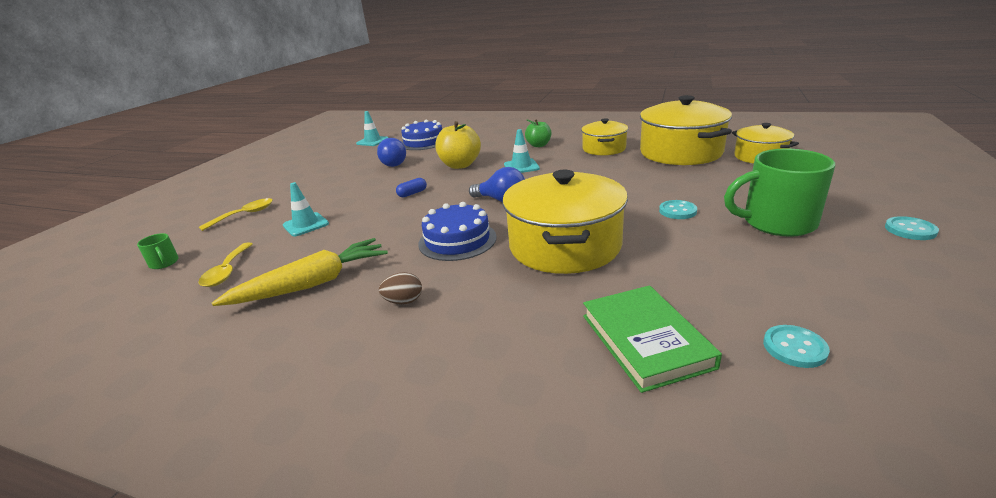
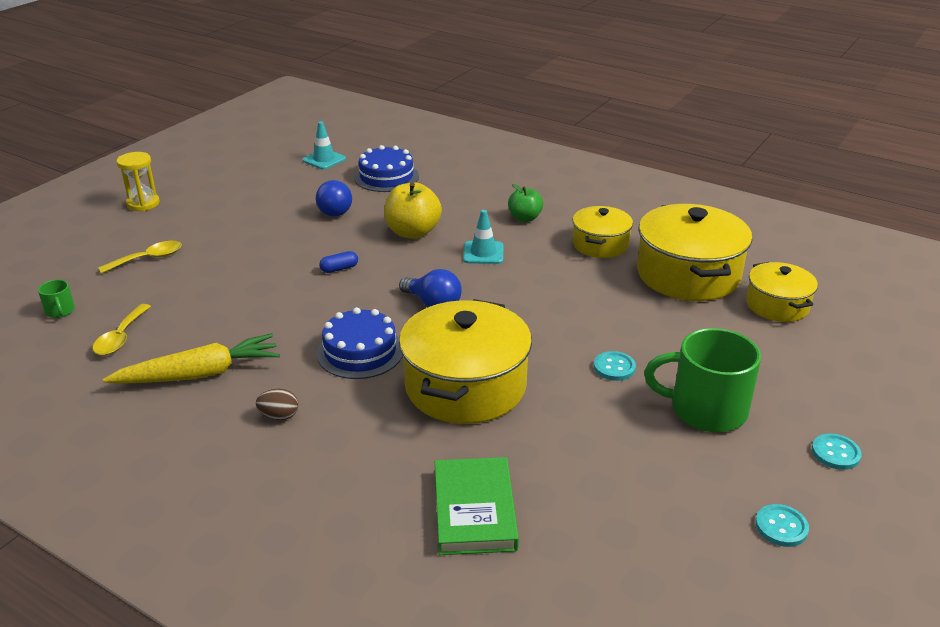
camera: 10 degrees right, 5 degrees up
(234, 184) = (143, 204): none -> yellow hourglass
(306, 225) = (210, 290): turquoise traffic cone -> none
(794, 348) = (597, 548): turquoise button -> turquoise button (781, 527)

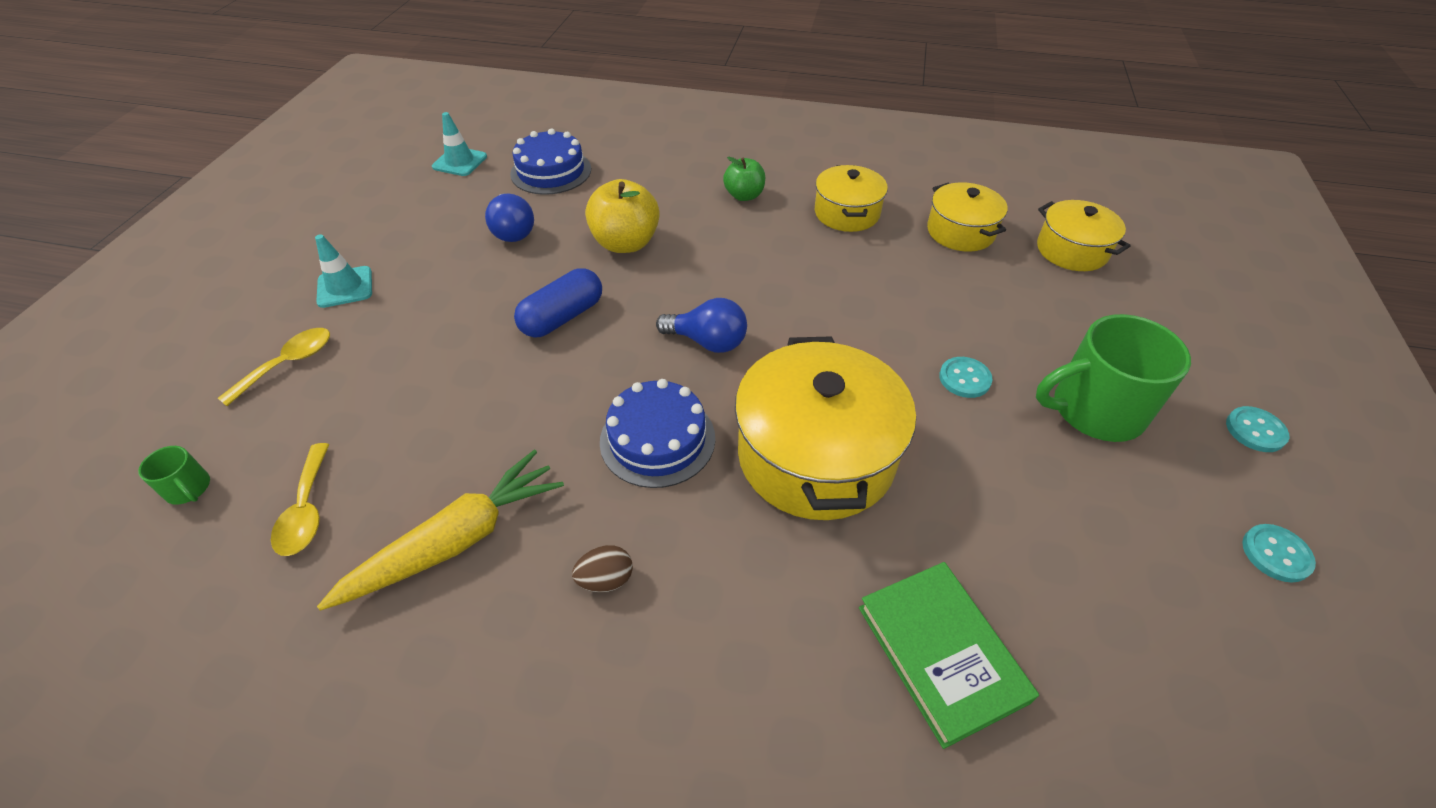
camera: 20 degrees left, 15 degrees up
(143, 204) = (240, 276): yellow hourglass -> none
(339, 269) = (562, 317): blue capsule -> blue capsule, size x1.87
(483, 253) = (725, 254): turquoise traffic cone -> turquoise traffic cone (345, 287)
(688, 274) = (960, 232): yellow pot -> yellow pot, size x0.57

